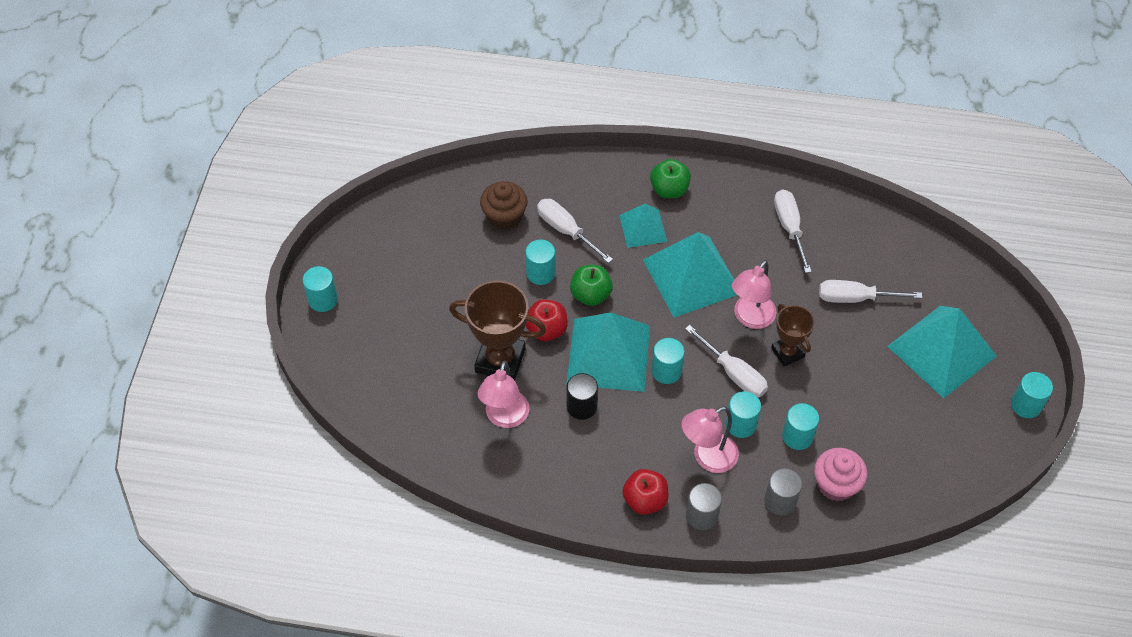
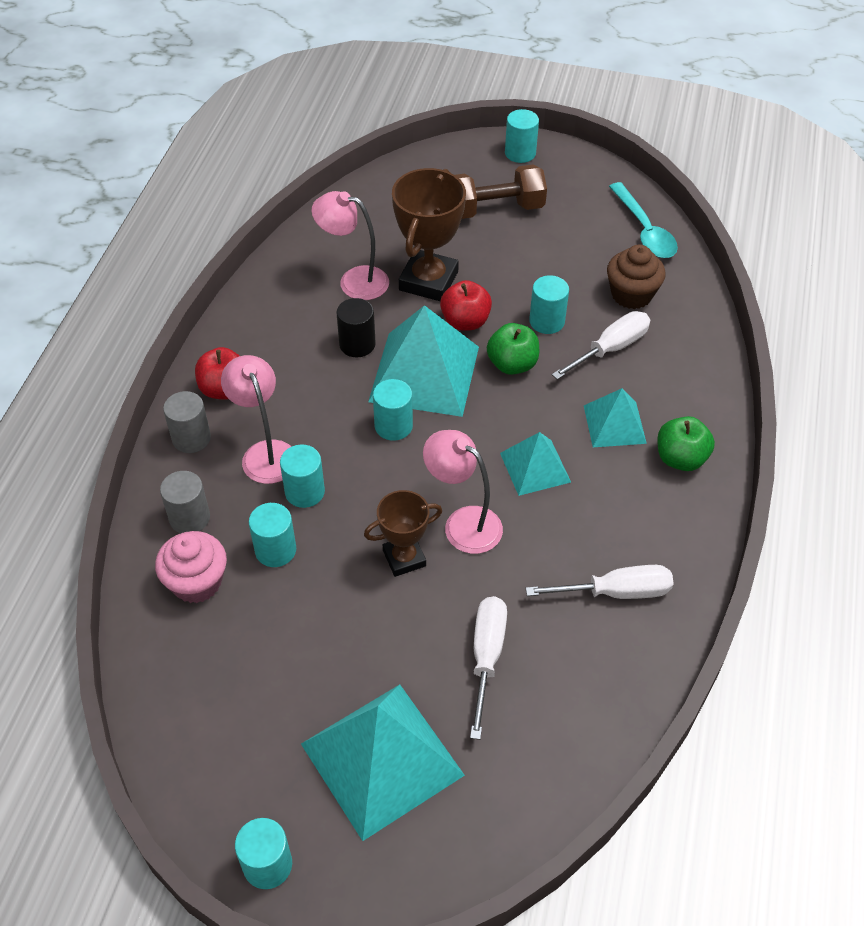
camera: 95 degrees right, 5 degrees down
(403, 316) = (494, 209): none -> brown dumbbell
(426, 207) = (644, 230): none -> turquoise spoon
(691, 276) = (535, 467): turquoise pyramid -> turquoise pyramid, size x0.55
(733, 373) = (380, 493): white screwdriver -> none

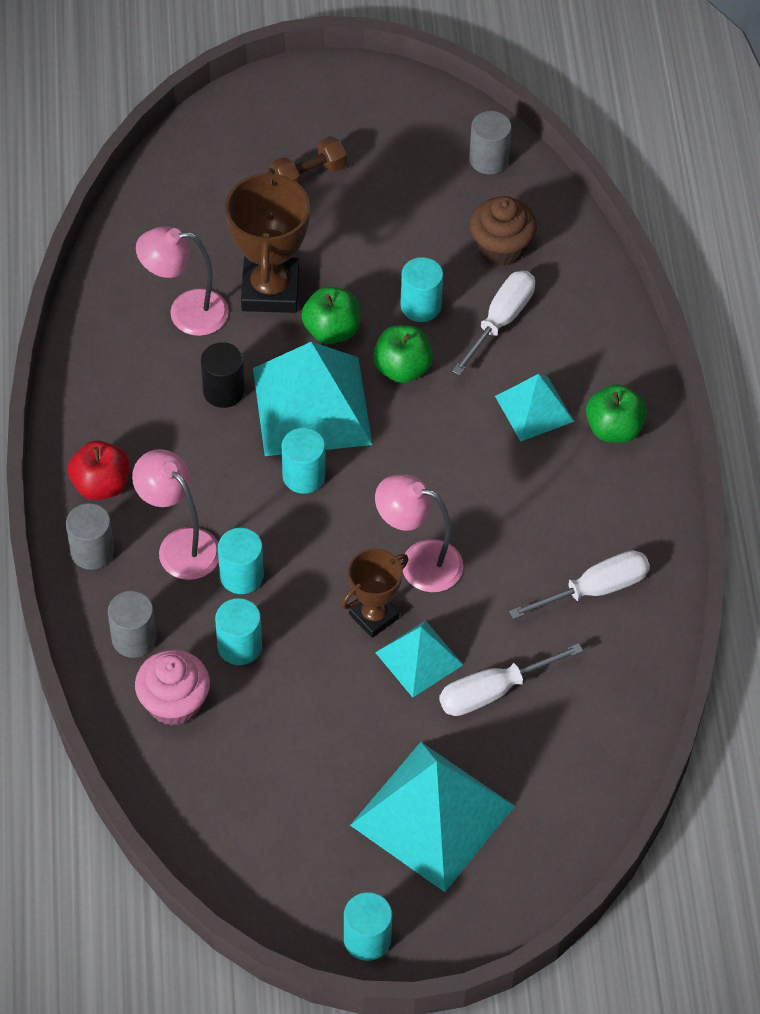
camera: 20 degrees left, 5 degrees up
(465, 321) = (331, 330): red apple -> green apple
(486, 657) = (493, 691): white screwdriver -> white screwdriver turned 105 degrees counterclockwise
(494, 209) = (309, 175): brown dumbbell -> brown dumbbell, size x0.63
(520, 153) = (310, 90): turquoise cylinder -> none
(535, 467) = (469, 480): turquoise pyramid -> turquoise pyramid (419, 658)
(644, 230) = (488, 159): turquoise spoon -> grey cylinder

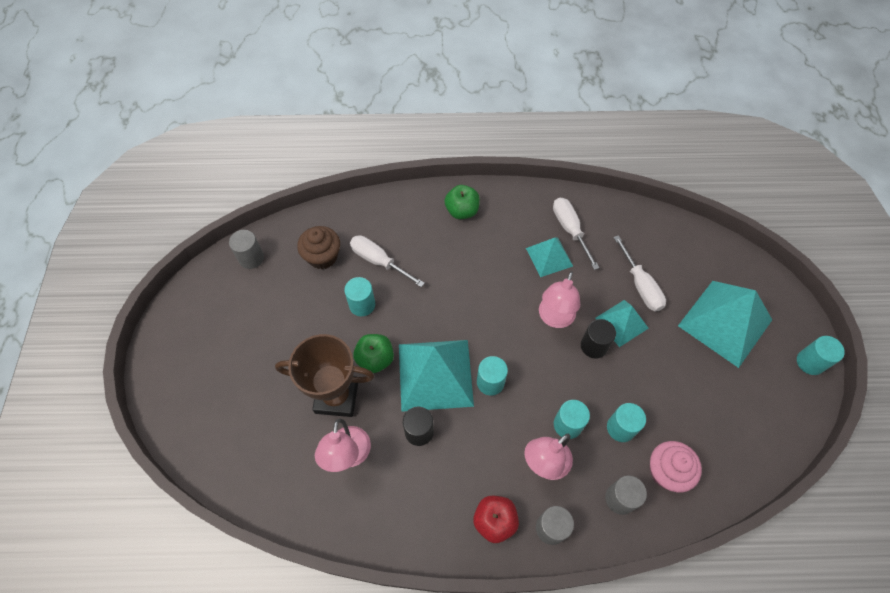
camera: 85 degrees left, 5 degrees up
(309, 175) = (241, 367): brown dumbbell -> none
(374, 616) = (594, 346): brown trophy -> black cylinder
(402, 368) = (410, 318): green apple -> none
(534, 408) = (445, 249): turquoise pyramid -> turquoise pyramid (549, 257)

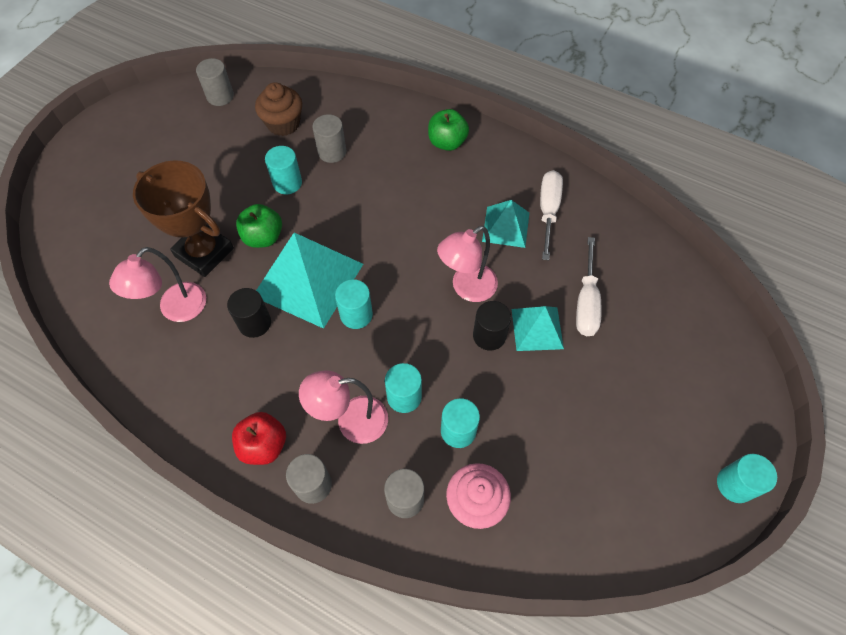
camera: 30 degrees right, 0 degrees up
(379, 261) = (332, 152): white screwdriver -> grey cylinder
(725, 322) = (658, 388): turquoise pyramid -> none

